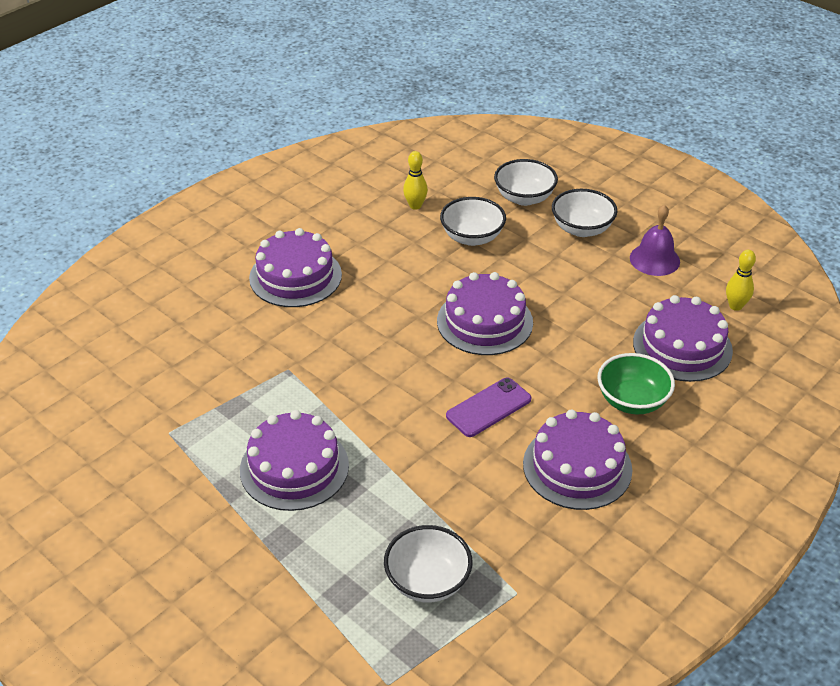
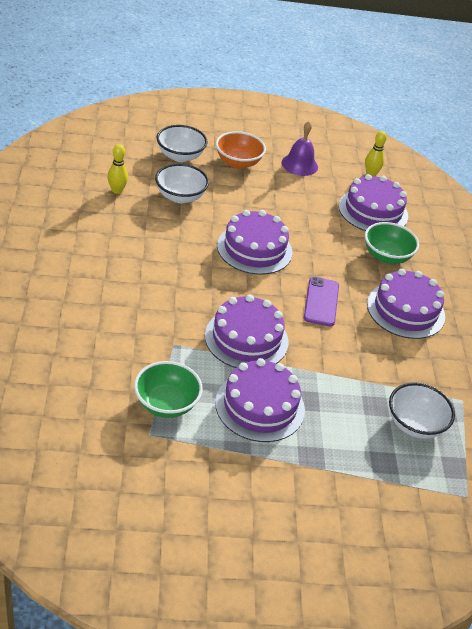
camera: 50 degrees left, 0 degrees up
(215, 416) = (166, 404): none -> green bowl
(295, 276) = (96, 278): purple cake -> purple cake (246, 339)
(582, 229) = (238, 162): white bowl -> orange bowl

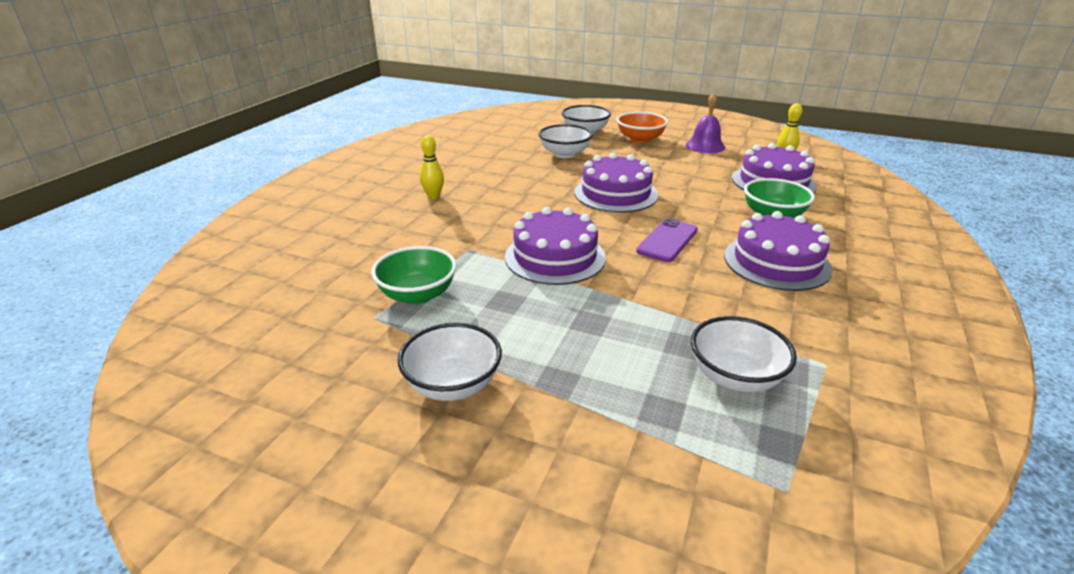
camera: 30 degrees right, 10 degrees down
(117, 190) = (507, 145): yellow bowling pin -> yellow bowling pin (433, 196)
(247, 478) = (453, 384): none -> white bowl
(260, 406) = (526, 317): purple cake -> none

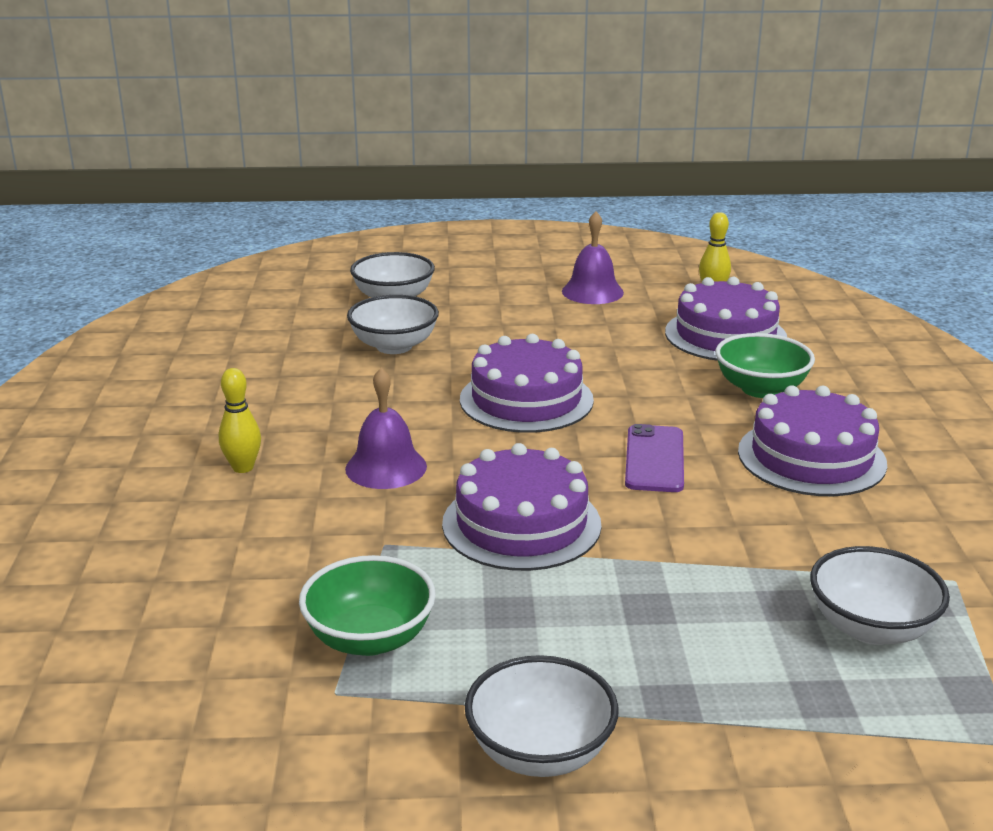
camera: 25 degrees left, 5 degrees down
(506, 211) = (386, 467): none -> purple bell
(640, 140) = (490, 298): orange bowl -> none

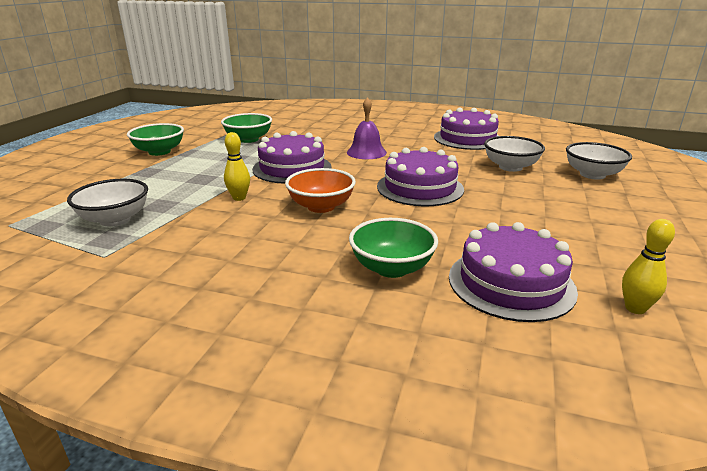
camera: 110 degrees right, 0 degrees up
(243, 467) = (386, 133): yellow bowling pin -> yellow bowling pin (239, 198)
(540, 751) = (159, 152): white bowl -> green bowl
(592, 291) = (622, 243): purple bell -> none
(654, 459) = (321, 206): purple phone -> orange bowl
(811, 457) = (275, 256): purple cake -> purple cake (467, 138)

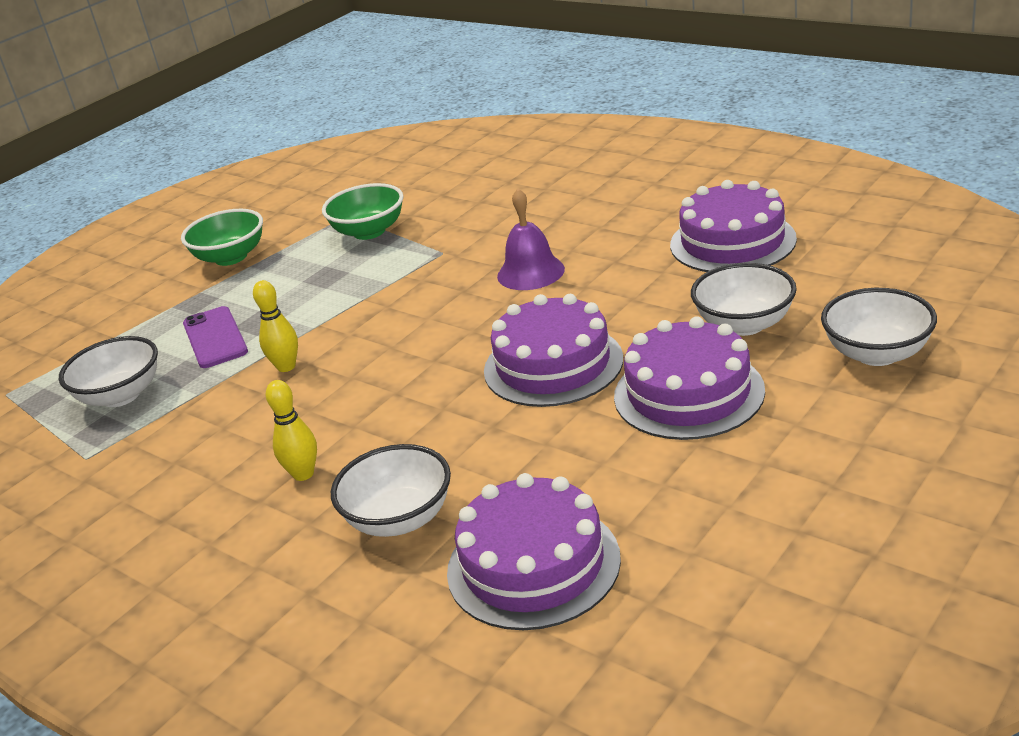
camera: 25 degrees right, 5 degrees up
(174, 187) = (215, 338): none -> purple phone
(292, 168) = (393, 306): purple cake -> purple cake (688, 393)
(321, 206) = (383, 394): orange bowl -> none
(392, 268) = (399, 519): green bowl -> white bowl
(635, 308) = (663, 630): yellow bowling pin -> yellow bowling pin (303, 474)

